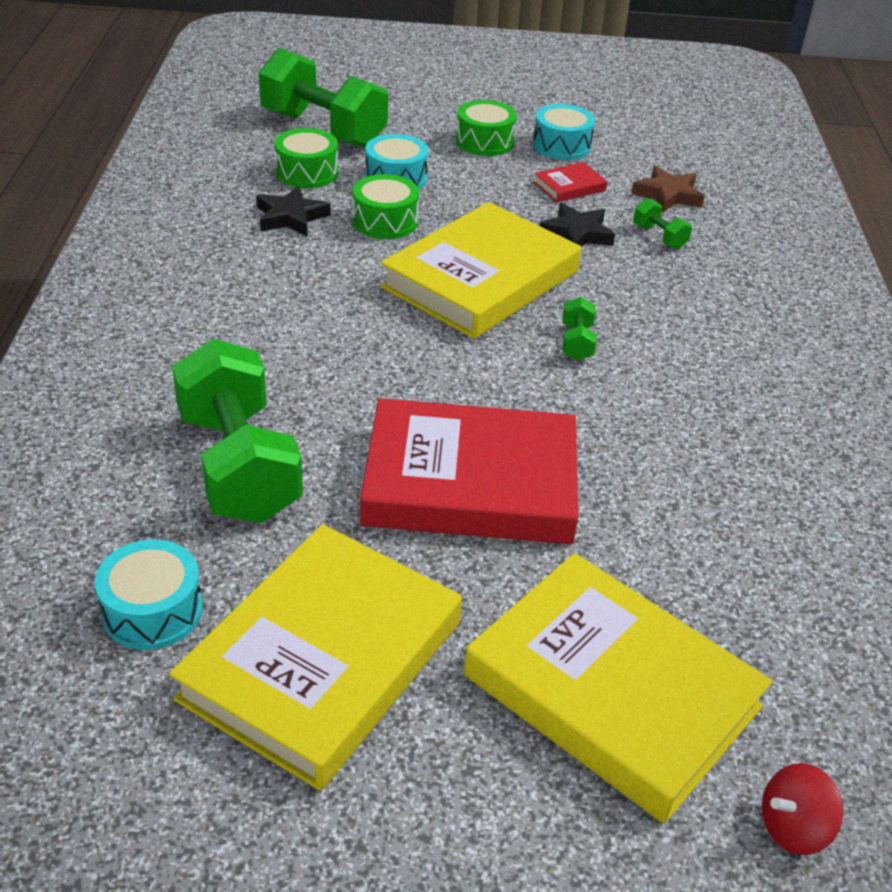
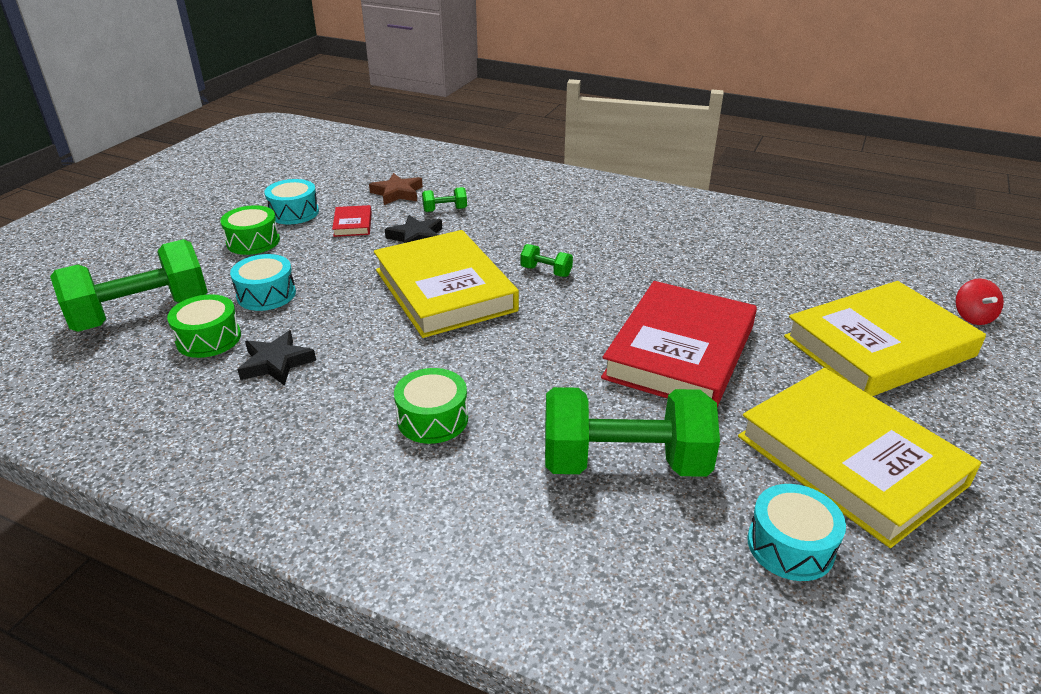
camera: 65 degrees left, 5 degrees down
(385, 221) = (328, 314): green drum -> green drum (432, 419)

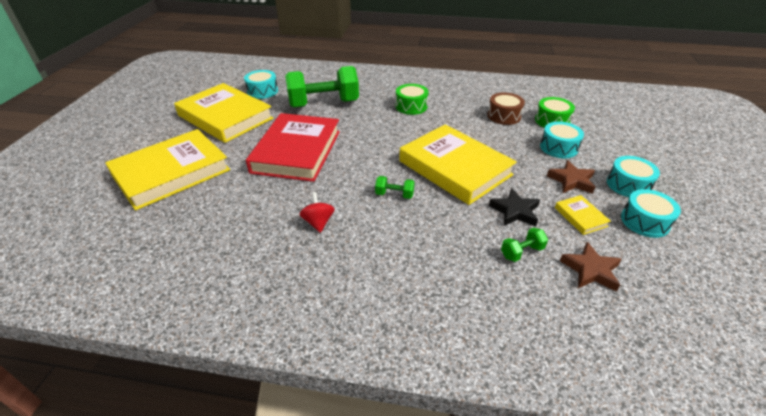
camera: 165 degrees right, 5 degrees up
(142, 314) = (606, 127): green dumbbell -> none
(253, 241) = (628, 185): green drum -> turquoise drum
(276, 363) = (504, 116): black star -> brown drum
(312, 254) = (571, 181): none -> brown star
(353, 224) = (580, 217): red book -> yellow book
(972, 317) = (83, 206): red spinning top -> red spinning top (318, 222)

